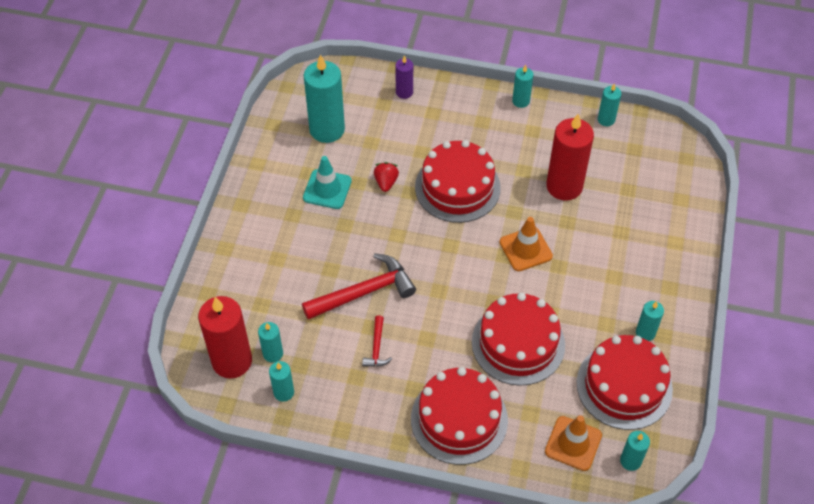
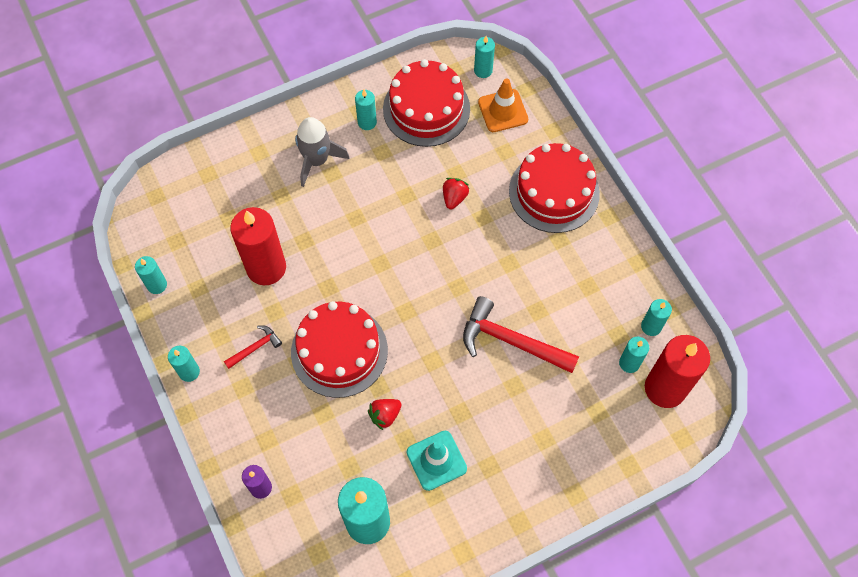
camera: 130 degrees left, 10 degrees up
(377, 348) = (551, 291): red hammer -> red hammer (255, 347)
(518, 343) = (454, 198): red cake -> red strawberry
(525, 249) = (360, 252): orange traffic cone -> none
(635, 274) = (317, 160): none -> grey rocket

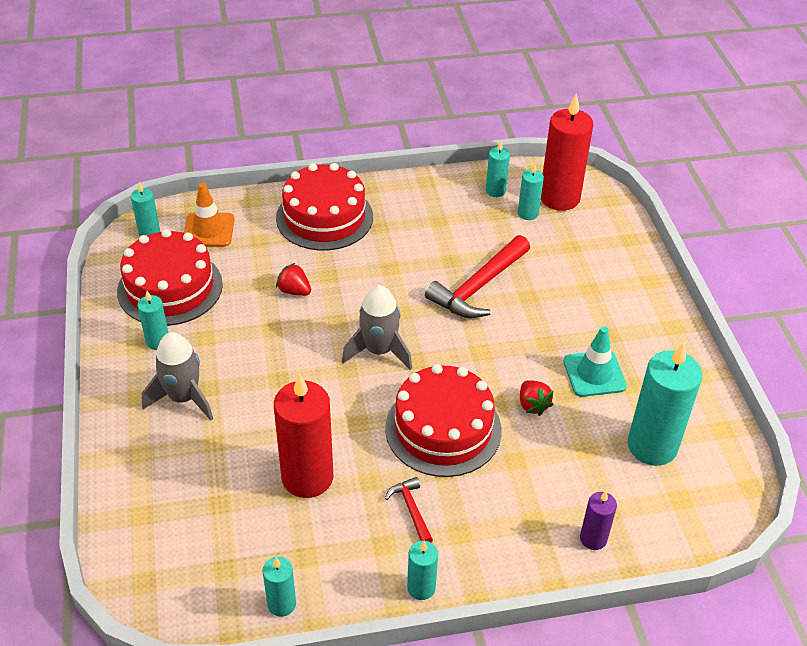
camera: 75 degrees left, 20 degrees down
(408, 281) = (379, 351): none -> grey rocket

